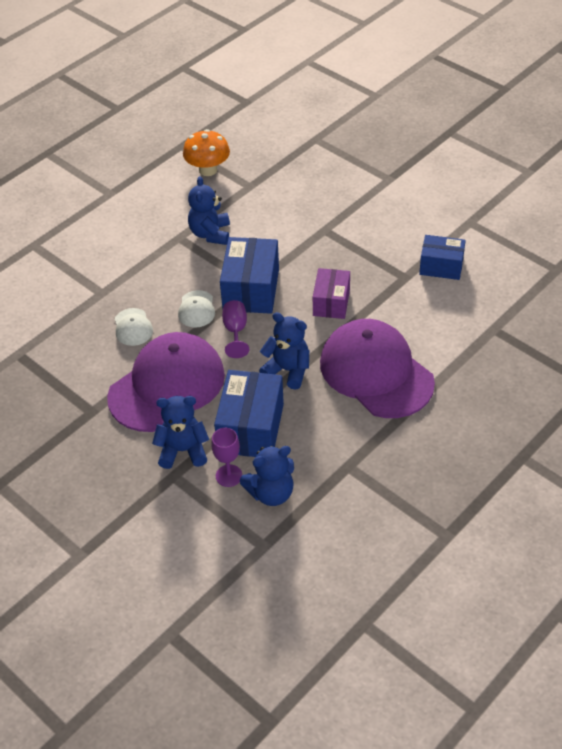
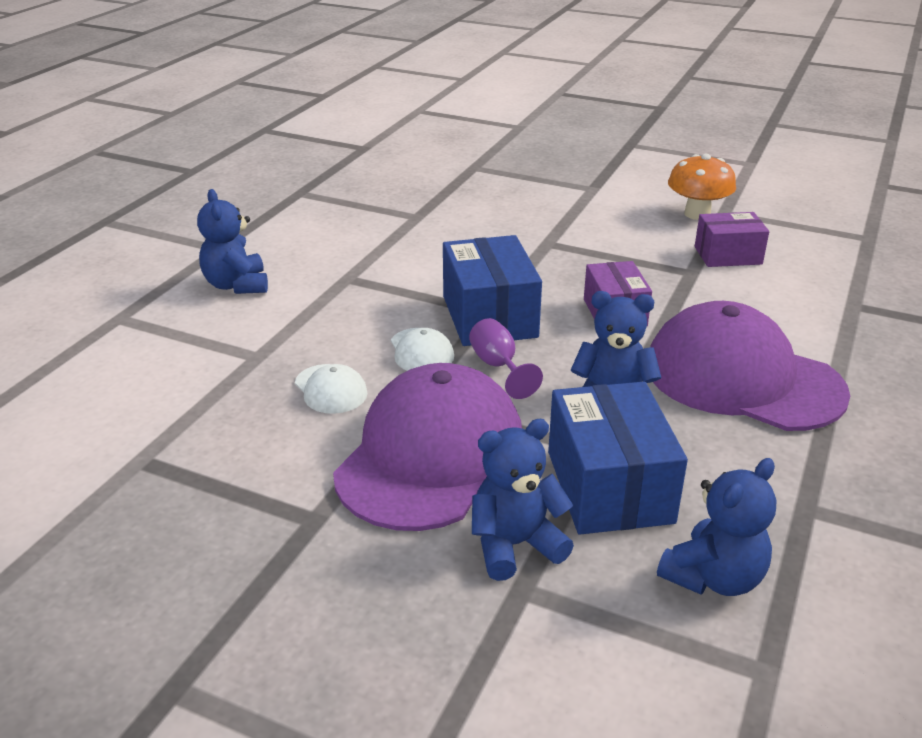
camera: 20 degrees left, 15 degrees down
(208, 170) = (349, 209): orange mushroom -> orange mushroom (697, 214)
(210, 234) = (391, 268): blue teddy bear -> blue teddy bear (237, 285)
(229, 475) = (621, 567): purple goblet -> none
(441, 266) = (728, 255): blue box -> purple box

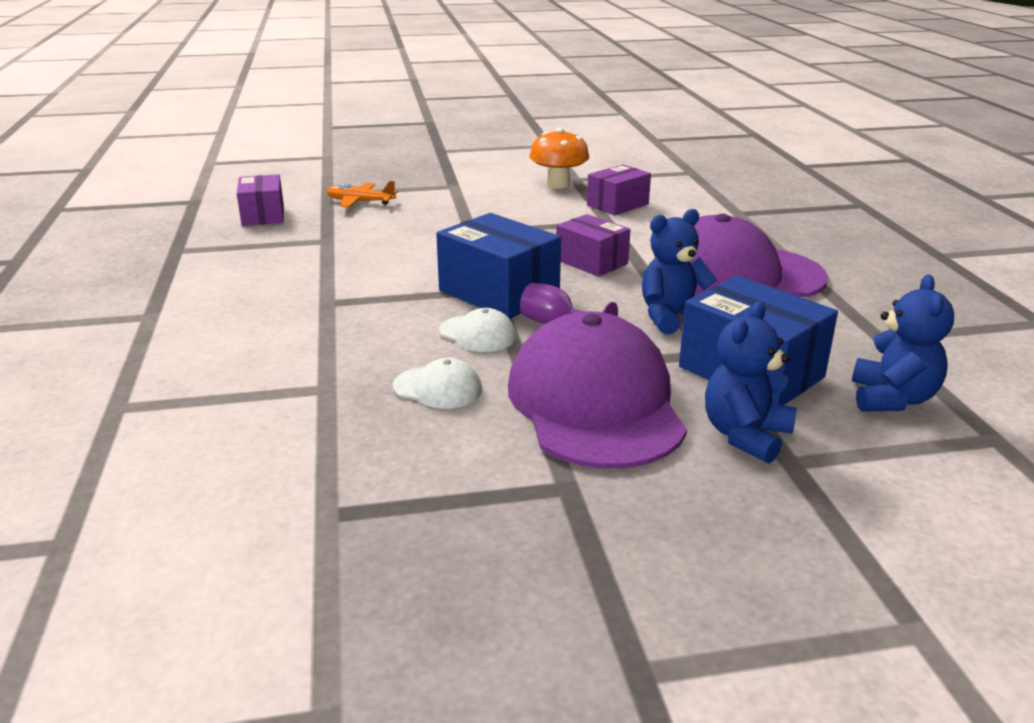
camera: 35 degrees left, 5 degrees down
(237, 285) = (218, 340): blue teddy bear -> none
(397, 176) = (263, 215): none -> purple box
(489, 184) = (360, 202): none -> orange plane

